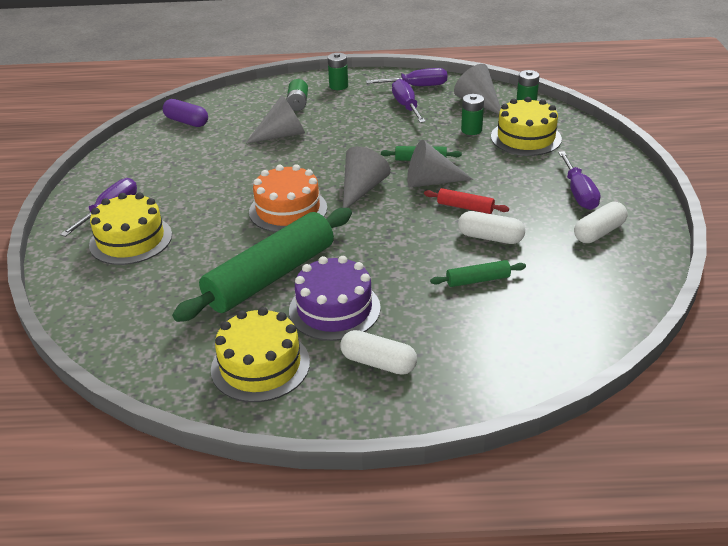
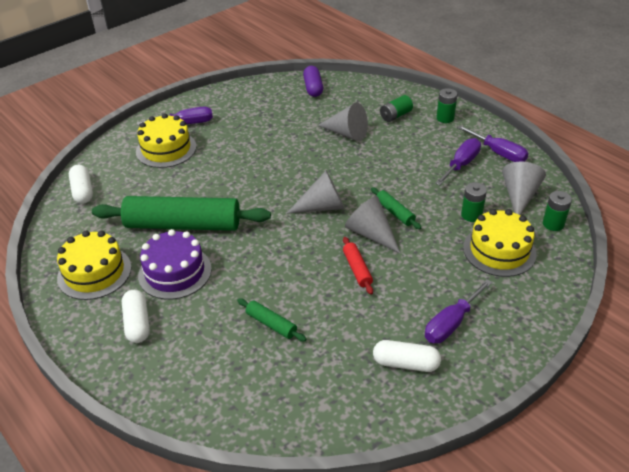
camera: 50 degrees right, 5 degrees up
(288, 210) = (261, 189): orange cake -> none
(490, 237) = (331, 303): white capsule -> white capsule (83, 191)

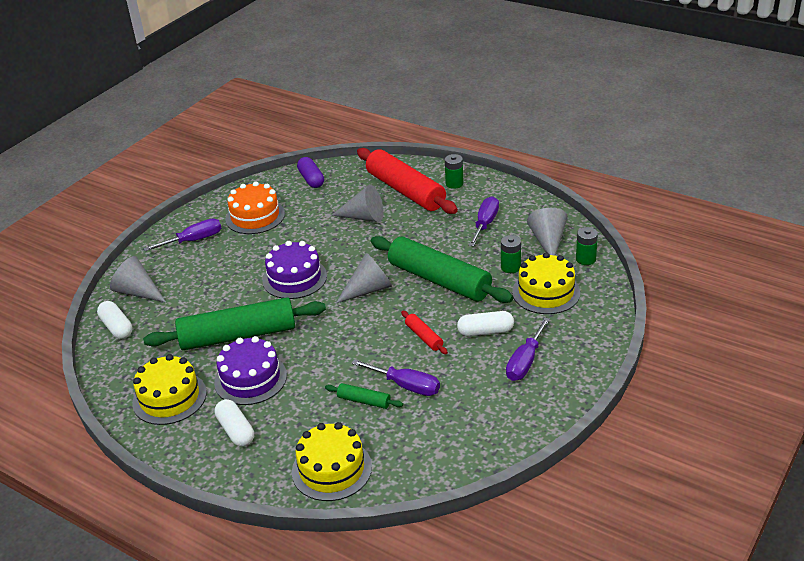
camera: 15 degrees left, 5 degrees down
(166, 149) = (185, 269): yellow cake -> yellow cake (331, 469)
(248, 112) = (255, 216): none -> orange cake
(258, 179) = (294, 278): none -> purple cake
(371, 234) = (424, 304): grey cone -> grey cone (138, 292)
(395, 116) = (405, 191): green battery -> red rolling pin
(395, 212) = (439, 280): green rolling pin -> green rolling pin, size x2.35
(405, 363) = (497, 403): white capsule -> white capsule (485, 331)
(498, 153) = (516, 206): purple screwdriver -> purple screwdriver (406, 386)

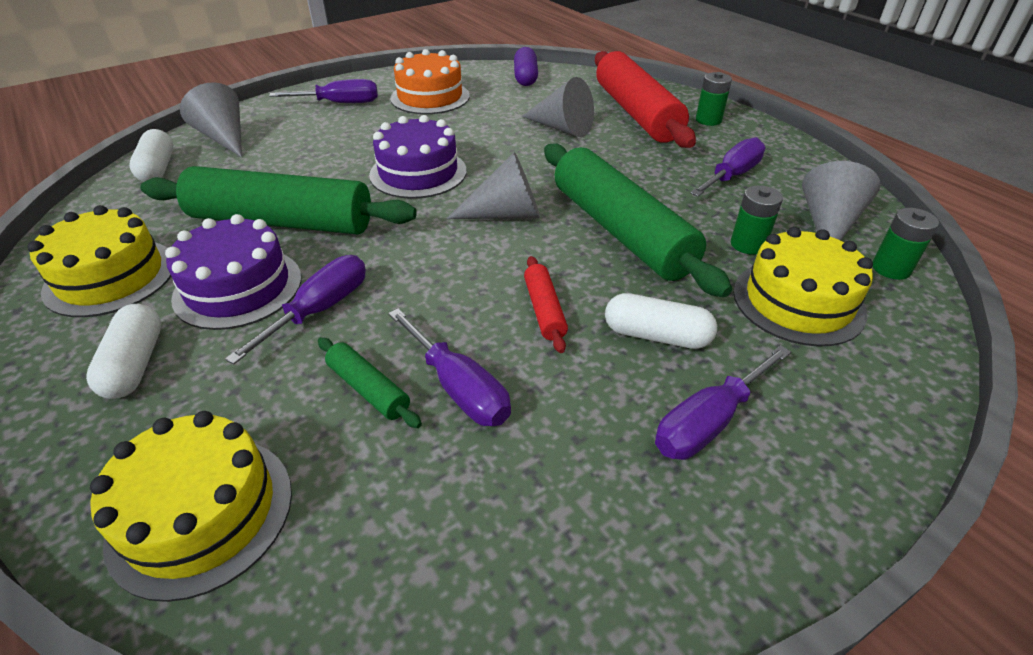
camera: 20 degrees right, 5 degrees up
(307, 375) = (320, 310): none -> purple screwdriver

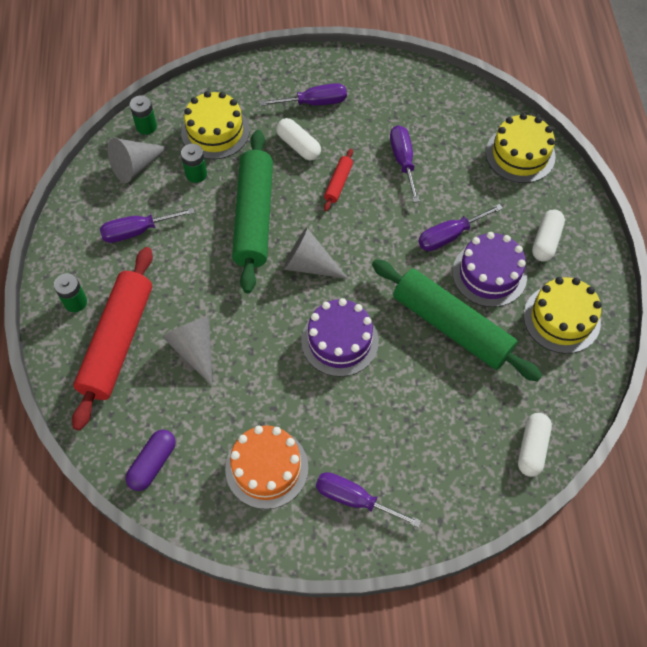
camera: 150 degrees left, 20 degrees up
(224, 138) = (473, 478): grey cone -> none
(368, 389) = (442, 178): green rolling pin -> none

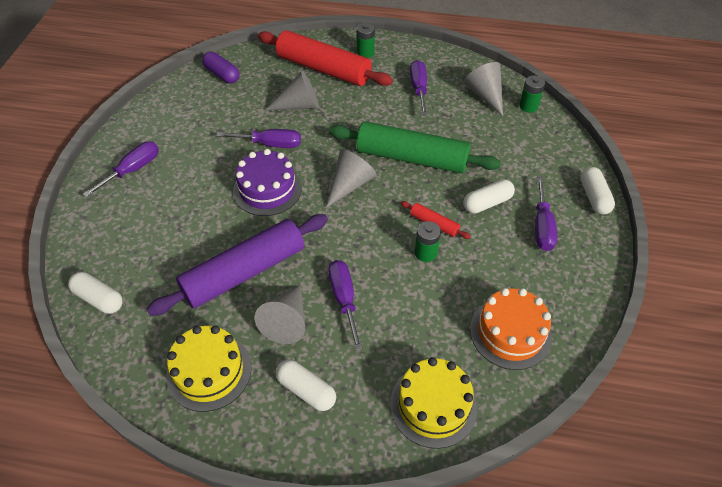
camera: 105 degrees right, 10 degrees down
(196, 174) = (468, 129): green battery -> green battery (425, 253)
(215, 131) = (515, 148): yellow cake -> none
(266, 68) = (594, 197): none -> white capsule
(266, 468) = (185, 128): orange cake -> orange cake (510, 333)
(403, 161) = (449, 284): purple screwdriver -> purple screwdriver (270, 144)
(452, 326) = (244, 272): green rolling pin -> purple rolling pin
(489, 274) = (287, 321): purple cake -> grey cone

